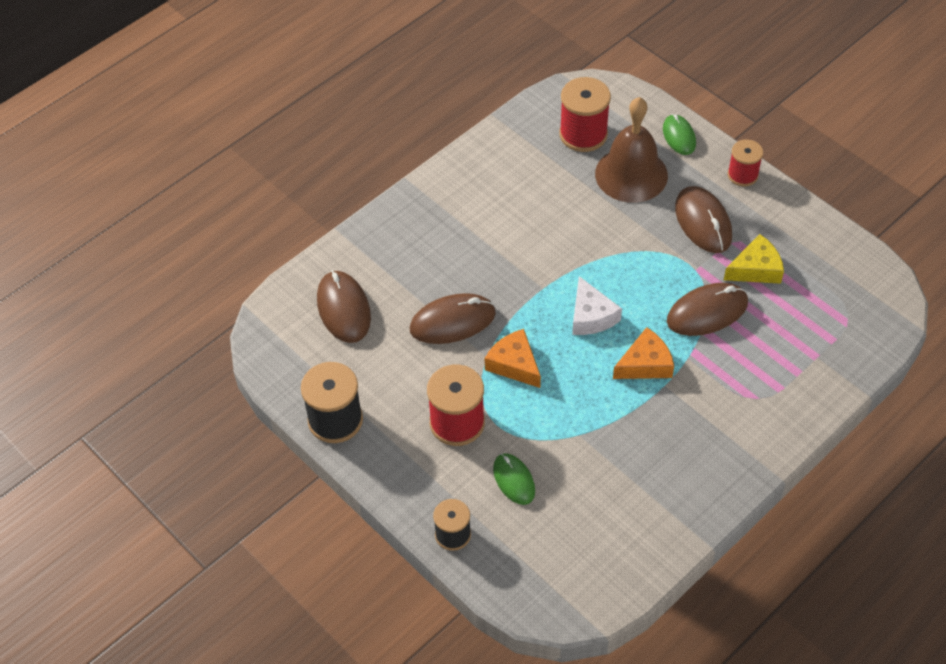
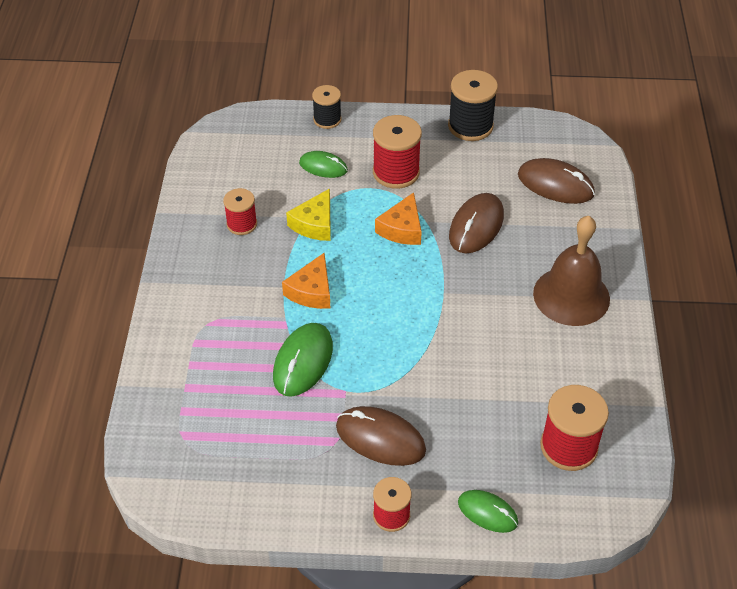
camera: 135 degrees right, 5 degrees down
(514, 364) = (402, 229): orange cheese -> orange cheese turned 105 degrees clockwise
(591, 316) = (386, 297): white cheese -> none
(631, 174) = (486, 438): brown bell -> brown bell (571, 296)
(646, 473) = (242, 224): none -> red spool
(707, 312) = (303, 362): brown mouse -> green mouse
(756, 269) = (297, 428): yellow cheese -> yellow cheese (315, 224)

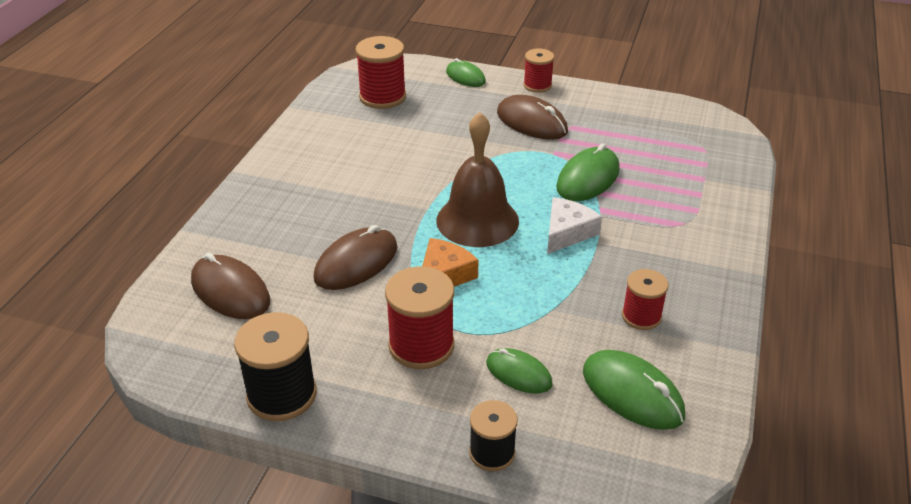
camera: 165 degrees left, 10 degrees down
(245, 168) = (632, 393): none -> green mouse
(311, 291) = (567, 232): orange cheese -> white cheese
(315, 224) = (548, 300): yellow cheese -> none
(571, 296) = (302, 185): brown bell -> brown bell (477, 220)

